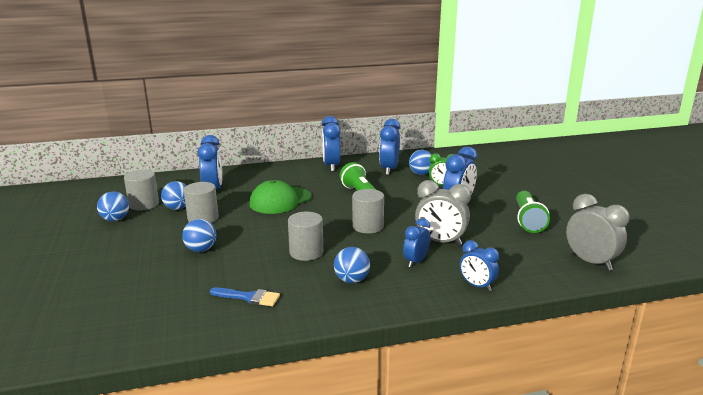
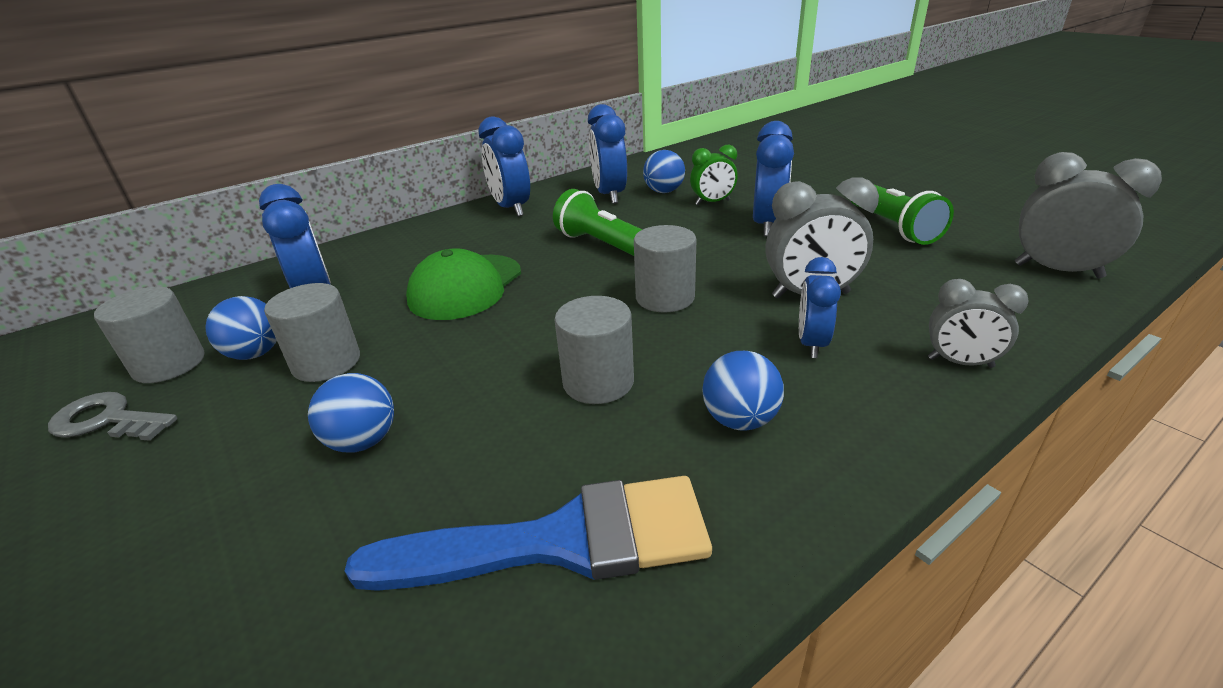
camera: 20 degrees left, 10 degrees up
(115, 219) = (107, 420): blue ball -> grey key
(249, 297) = (560, 541): blue brush -> blue brush, size x1.95
(477, 286) = (960, 363): blue clock -> grey clock

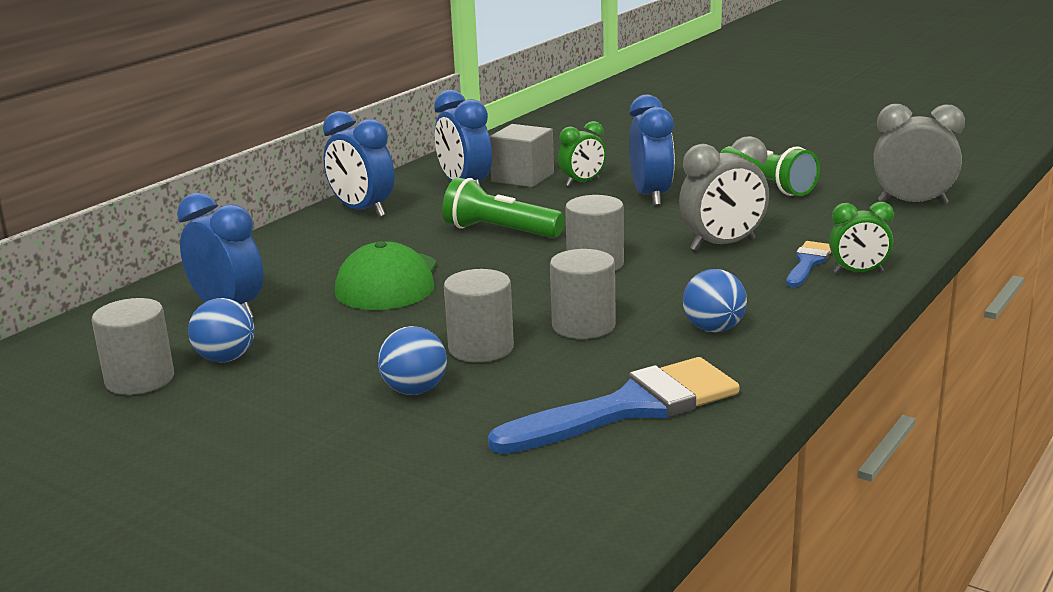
camera: 20 degrees left, 10 degrees down
(107, 420) = (138, 421): grey key -> none
(326, 362) = (312, 353): grey cylinder -> grey cylinder (481, 348)
(664, 191) = (522, 177): blue ball -> grey cube
(811, 344) = (742, 277): blue clock -> none
(900, 336) = (808, 263): none -> blue brush
(960, 363) = (858, 272): grey clock -> green clock

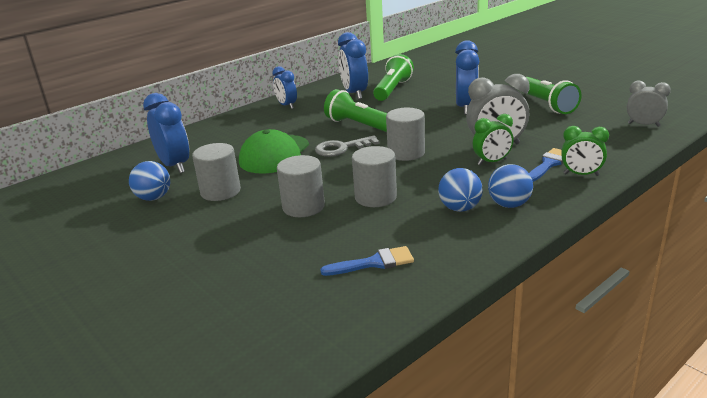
camera: 15 degrees right, 5 degrees up
(140, 379) = (100, 207): grey cylinder -> grey cylinder (220, 191)
(362, 211) = (287, 105): blue clock -> blue clock, size x0.64
(415, 390) = (247, 233): blue ball -> blue ball (509, 204)
(491, 265) = (341, 148): none -> grey key
(522, 177) = (392, 89): grey cube -> green flashlight
(582, 182) = (427, 95): green clock -> green clock (492, 162)
(630, 408) = (374, 263): blue brush -> blue brush, size x0.51
(912, 203) = (643, 125): grey clock -> grey clock, size x0.64

